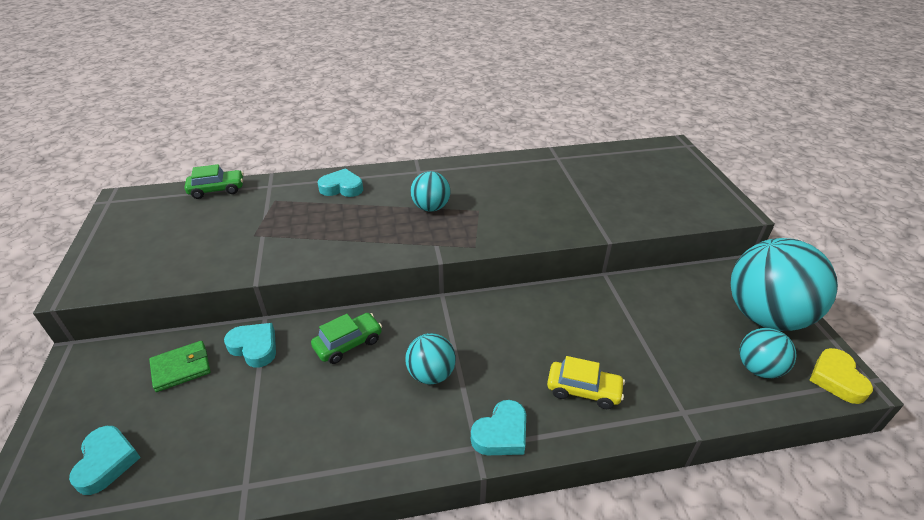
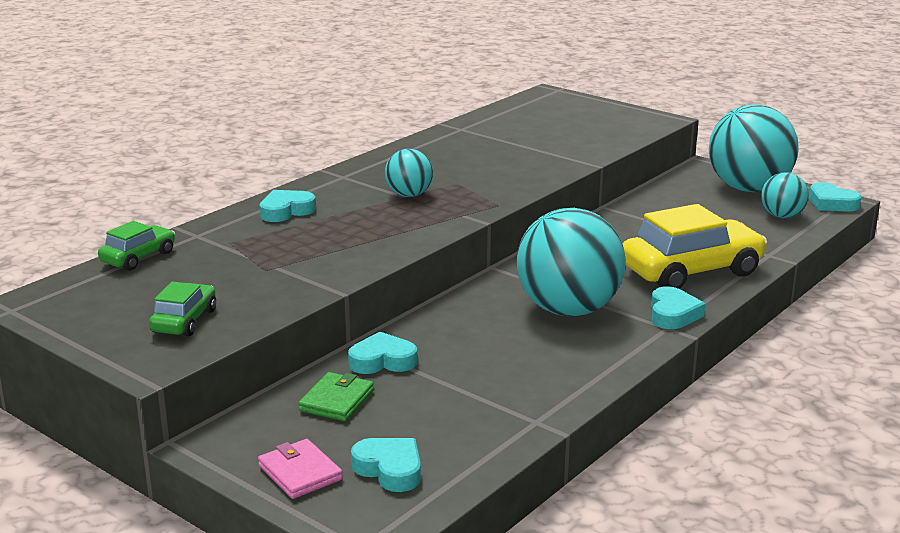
camera: 40 degrees left, 15 degrees down
(70, 423) = (300, 473): none -> pink wallet
(348, 344) = (466, 324): green car -> green car (184, 321)
(431, 374) = (568, 310): turquoise ball -> turquoise ball, size x1.99
(583, 390) = (691, 271): yellow car -> yellow car, size x1.95
(836, 379) = (831, 203): yellow heart -> turquoise heart

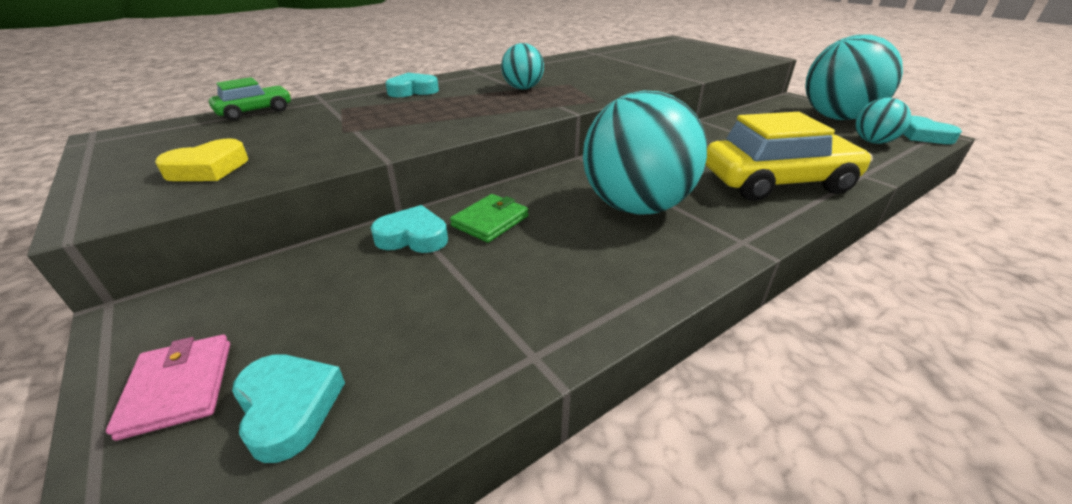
camera: 15 degrees right, 10 degrees up
(184, 321) = (208, 169): green car -> yellow heart
(337, 400) = (326, 279): green wallet -> green wallet (490, 221)
(673, 314) = (751, 226): turquoise heart -> none

